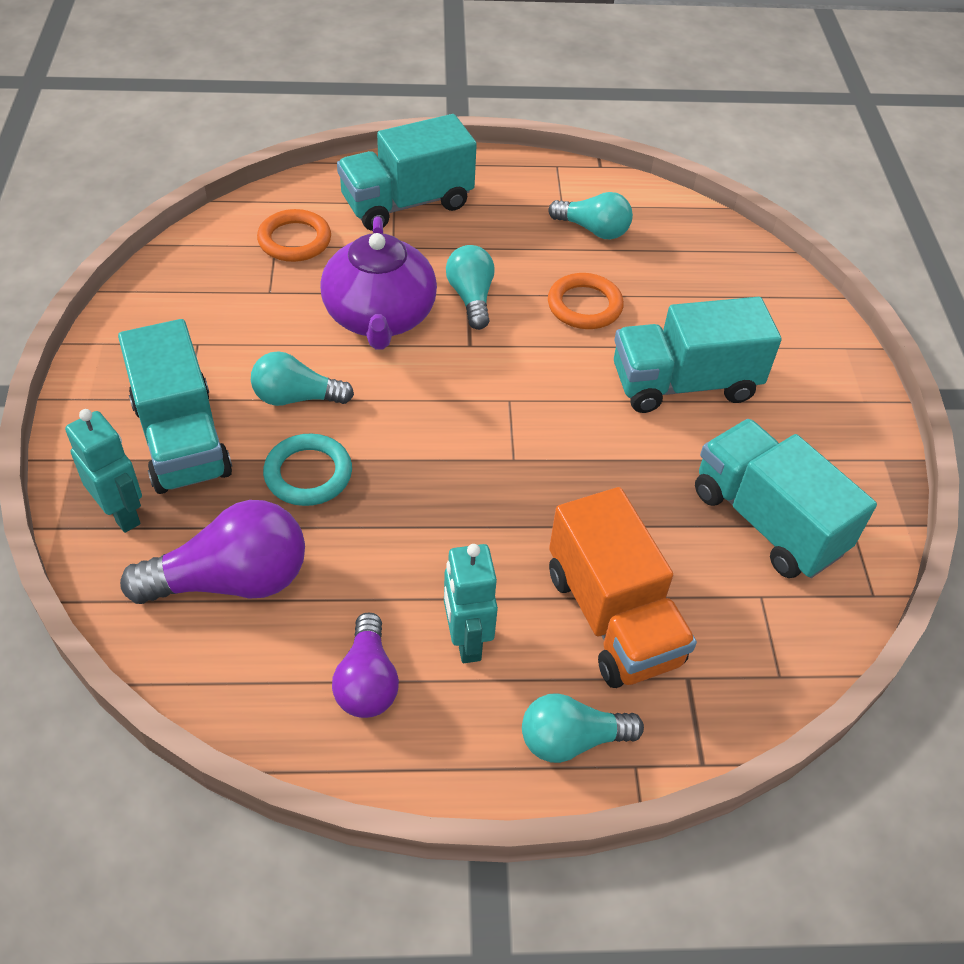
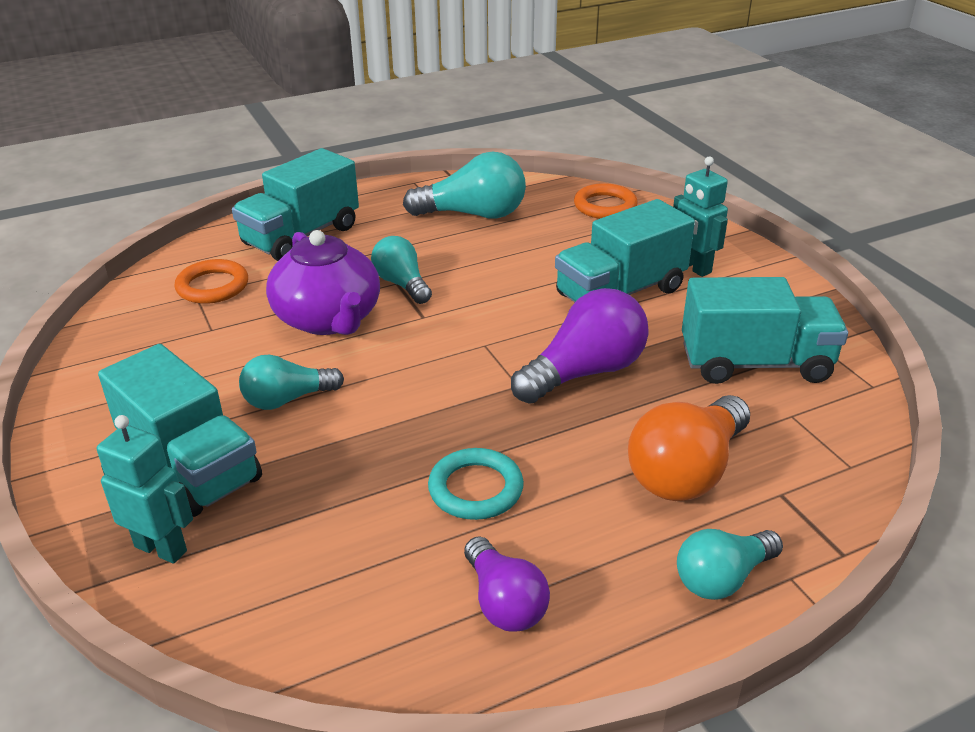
camera: 20 degrees left, 15 degrees down
(231, 580) = (313, 566): purple light bulb -> purple light bulb (584, 372)
(308, 474) = (336, 454): turquoise ring -> turquoise ring (475, 489)
(466, 641) = (573, 535): turquoise robot -> turquoise robot (693, 267)
(584, 306) = (502, 264): orange ring -> orange ring (605, 206)
(593, 230) = (473, 214): turquoise light bulb -> turquoise light bulb, size x1.58
(613, 617) = (687, 471): orange truck -> orange light bulb
(766, 521) = (755, 363): turquoise truck -> turquoise truck turned 150 degrees clockwise

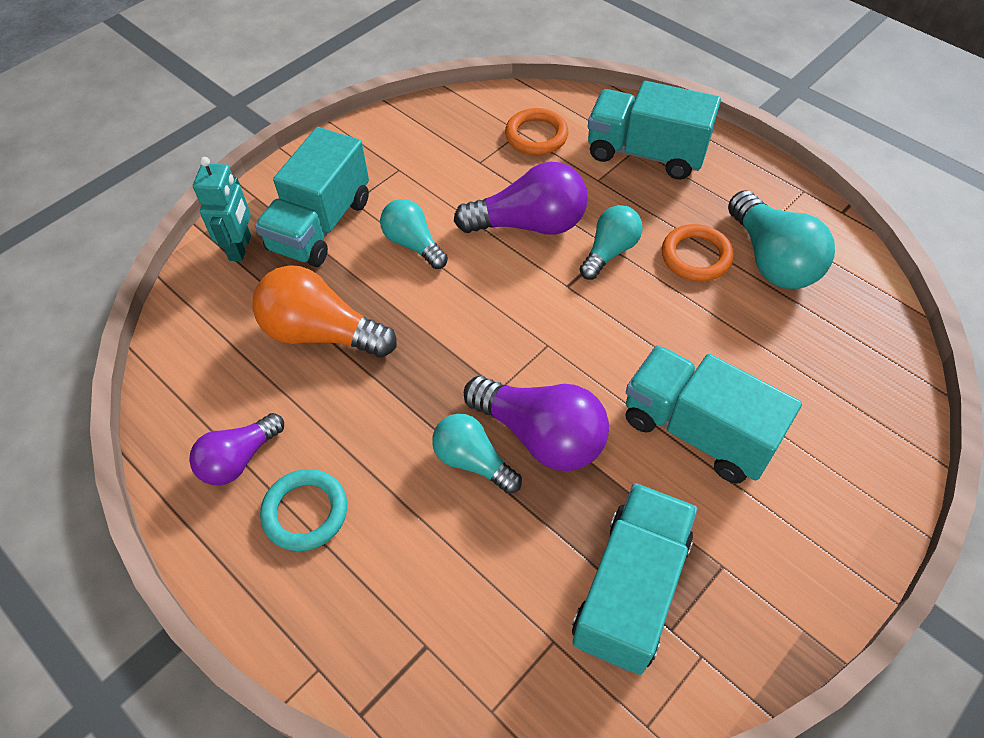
camera: 70 degrees right, 20 degrees up
(328, 319) = (529, 224): purple teapot -> purple light bulb
(475, 489) = (353, 402): turquoise ring -> turquoise ring (305, 512)
(605, 206) = (876, 369): orange ring -> orange ring (696, 256)
(687, 471) = (428, 556): orange light bulb -> orange light bulb (322, 333)
(693, 267) = (793, 491): turquoise robot -> none
(722, 578) = (302, 611): turquoise light bulb -> turquoise light bulb (473, 461)
(755, 363) = (630, 590): turquoise truck -> turquoise truck turned 135 degrees counterclockwise

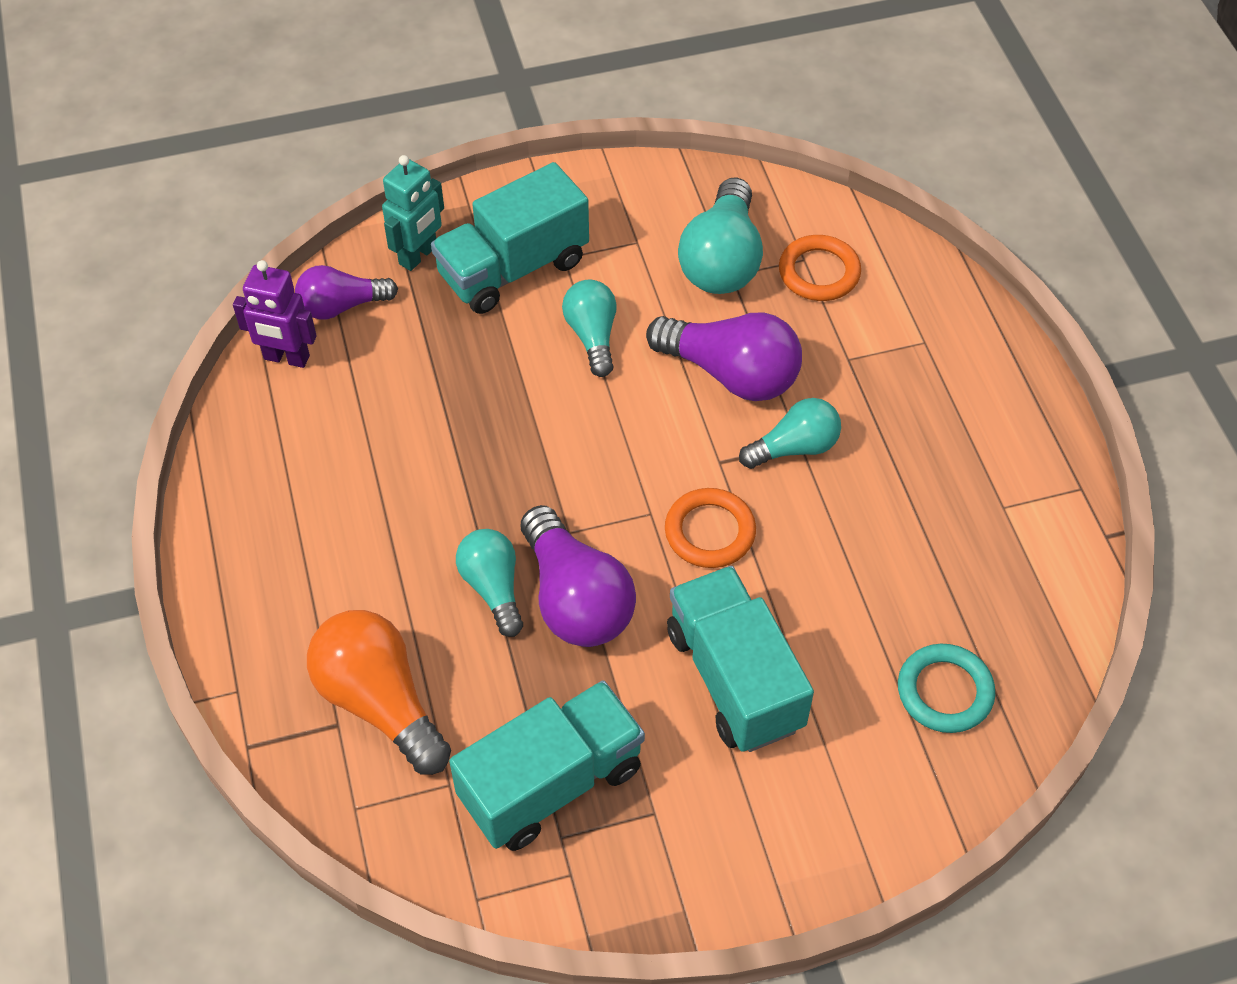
camera: 30 degrees right, 0 degrees up
(181, 371) = (286, 358): none -> purple robot
(239, 459) = (286, 471): purple light bulb -> purple light bulb (342, 306)
(305, 512) = (312, 551): turquoise ring -> turquoise ring (945, 691)
(322, 333) = (438, 386): orange light bulb -> orange light bulb (380, 702)
(645, 153) = (929, 354): turquoise truck -> none
(696, 256) = (886, 501): orange ring -> orange ring (710, 532)
(771, 259) = (970, 547): turquoise light bulb -> turquoise light bulb (722, 260)

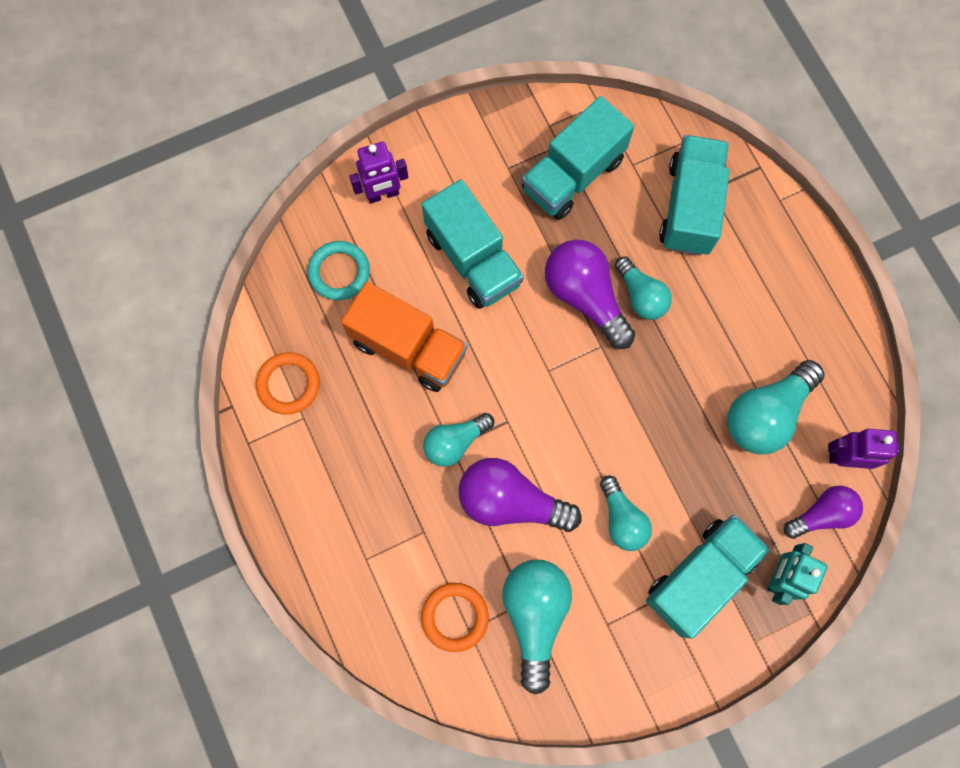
camera: 170 degrees right, 20 degrees up
(369, 419) = (766, 414): none -> turquoise light bulb
(380, 702) = (689, 207): orange light bulb -> turquoise truck
(710, 532) = (505, 362): orange ring -> orange ring (288, 384)
(847, 572) = (408, 347): none -> orange truck
(867, 802) = (383, 194): none -> purple robot

